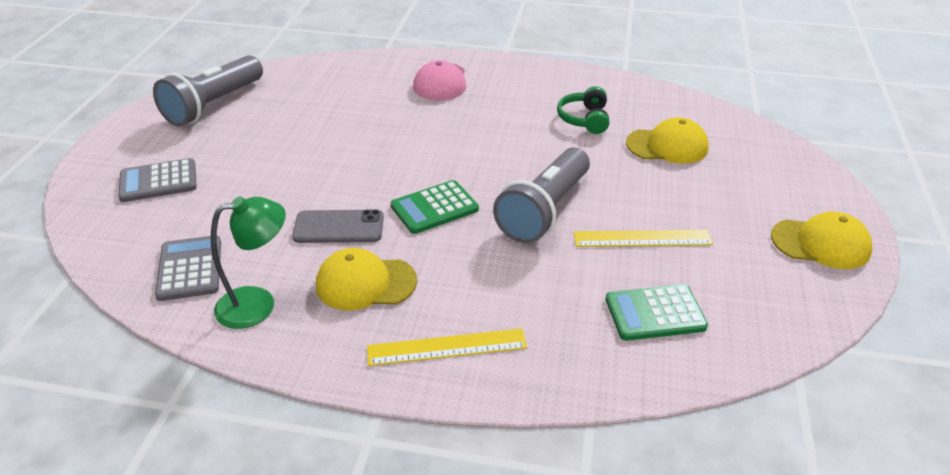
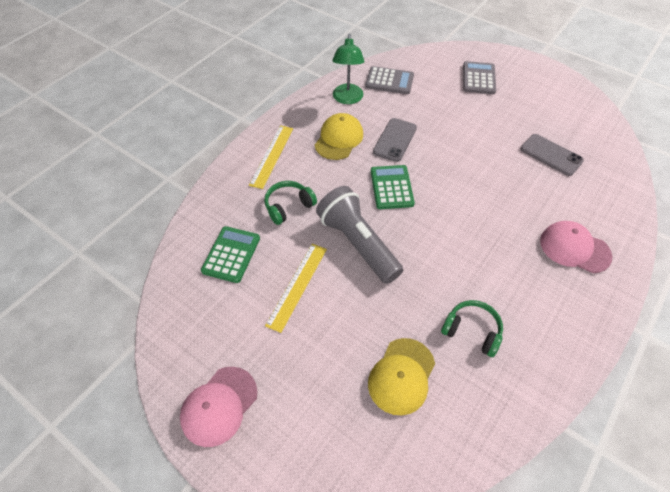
camera: 115 degrees right, 15 degrees up
(213, 105) = (569, 111): grey flashlight -> none
(306, 108) = (551, 155): none -> grey phone
(534, 289) = (288, 206): none -> green headphones
(821, 244) = (219, 406): yellow cap -> pink cap

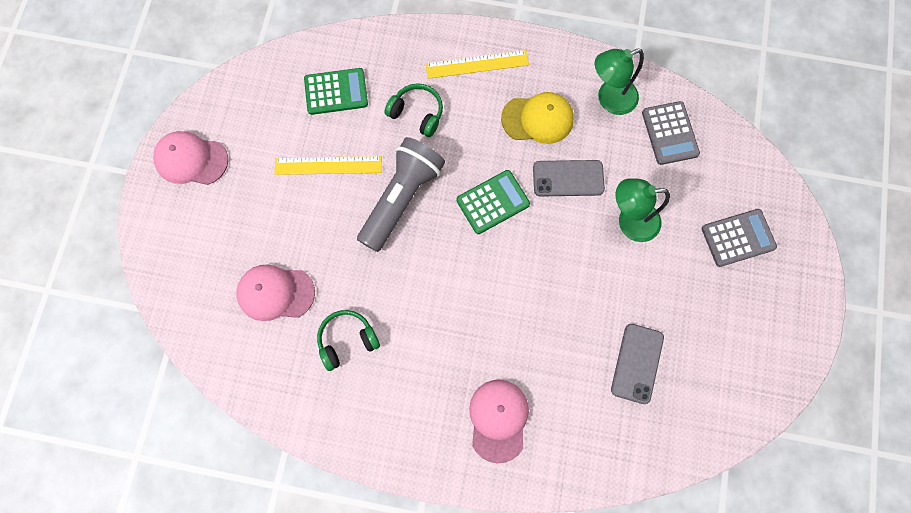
camera: 65 degrees right, 20 degrees up
(401, 376) = (275, 293): yellow cap -> pink cap
(444, 121) = (629, 222): none -> green lamp
(472, 331) = (347, 341): green headphones -> green headphones turned 120 degrees counterclockwise

